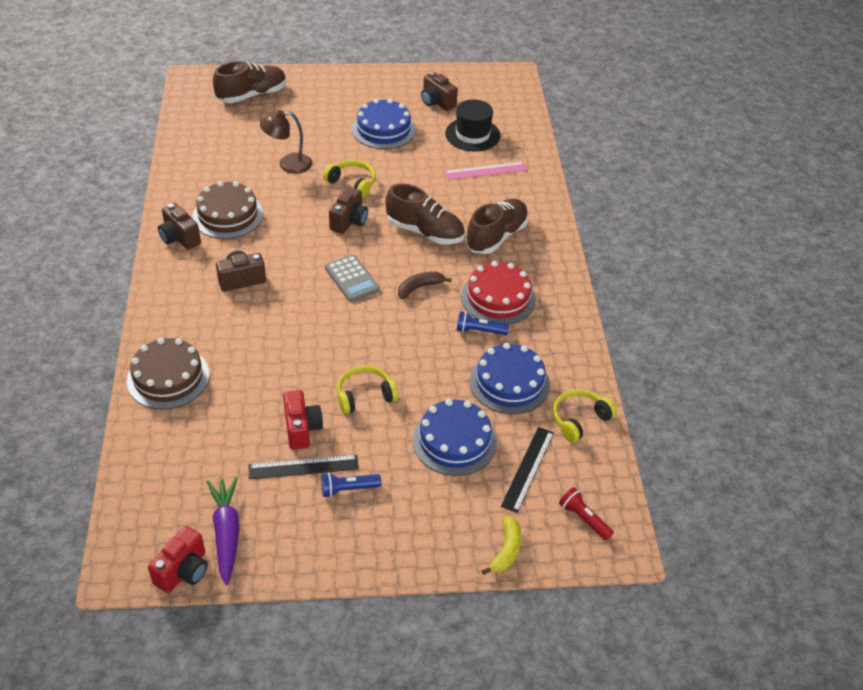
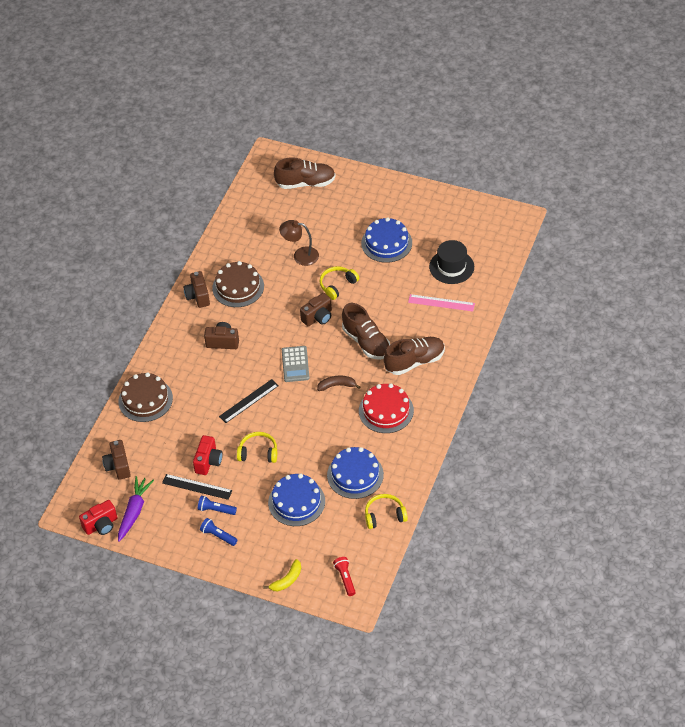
camera: 30 degrees right, 5 degrees up
(352, 183) = (337, 285): yellow headphones -> yellow headphones turned 105 degrees counterclockwise
(437, 102) = (442, 228): brown camera -> brown camera (118, 466)
(479, 331) = (358, 431): blue flashlight -> blue flashlight (218, 535)
(528, 469) = (331, 535): black ruler -> black ruler (249, 401)

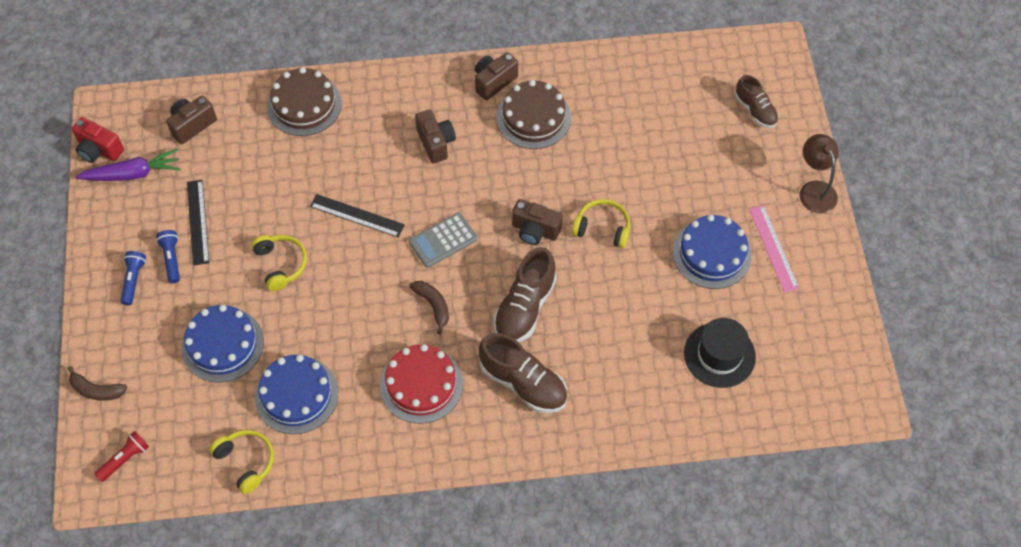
camera: 60 degrees right, 10 degrees up
(208, 461) = (241, 216): red camera -> none
(287, 580) = (96, 390): yellow banana -> brown banana
(300, 255) = (627, 162): brown lamp -> brown lamp (814, 190)
(305, 183) = (755, 110): brown shoe -> brown shoe, size x0.63
(441, 303) = (646, 370): pink ruler -> pink ruler (773, 248)

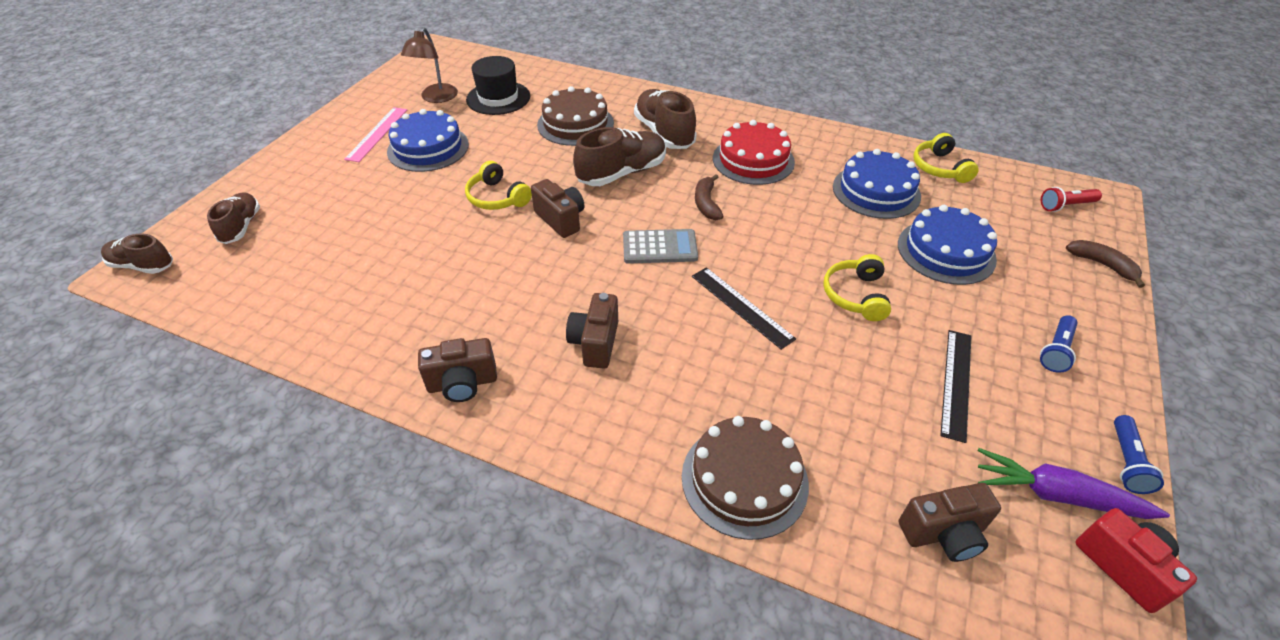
camera: 150 degrees left, 15 degrees down
(172, 259) = (1000, 354): blue flashlight -> blue flashlight (1126, 462)
(533, 117) = (458, 319): brown cake -> brown cake (575, 124)
(775, 54) = (143, 266): none -> brown shoe
(814, 190) = (290, 153): brown lamp -> brown lamp (436, 98)

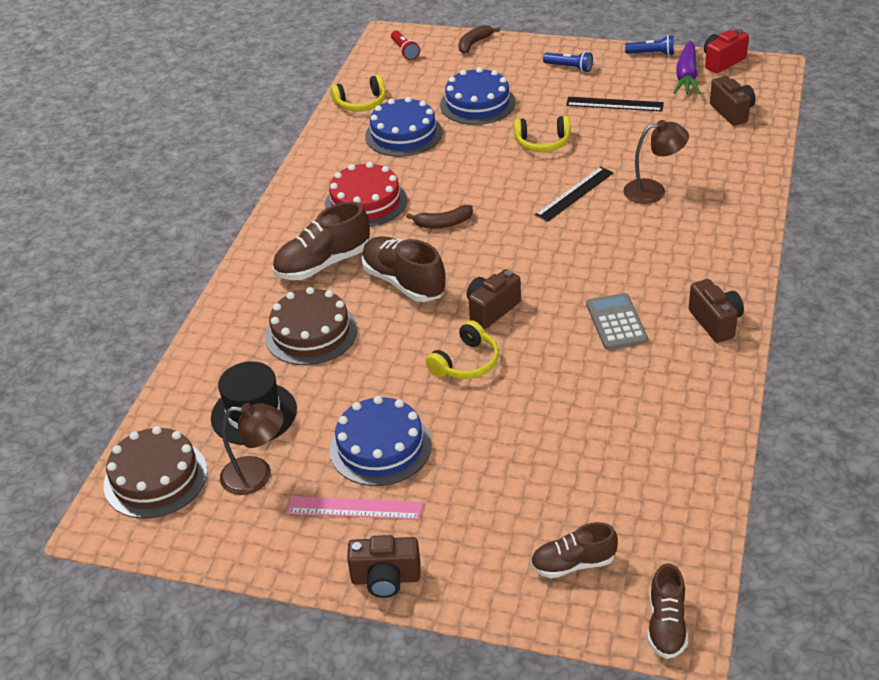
camera: 95 degrees left, 5 degrees down
(595, 343) = (643, 261): brown camera -> brown camera (386, 579)
(659, 247) = (515, 243): grey calculator -> grey calculator (616, 322)
(735, 382) = (653, 191): none -> brown lamp
(744, 479) = (732, 181): brown cake -> brown cake (155, 478)

